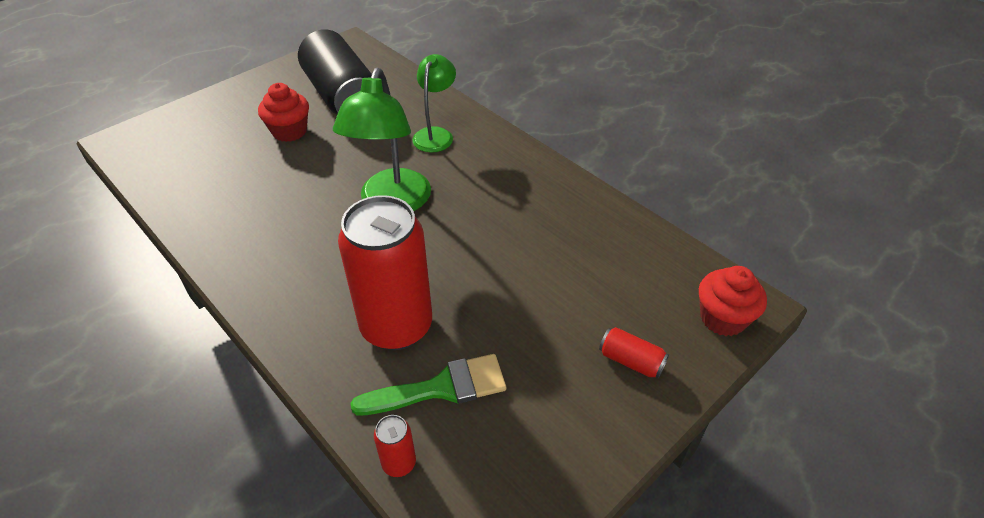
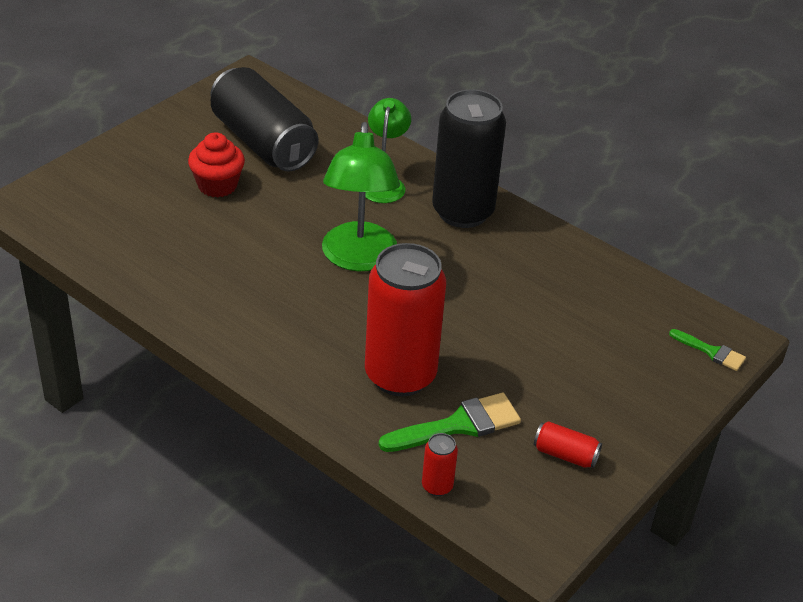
camera: 10 degrees left, 5 degrees down
(500, 163) = (462, 212): none -> black can
(631, 361) = (631, 392): red can -> red can (565, 454)
(722, 318) = (711, 352): red cupcake -> green brush

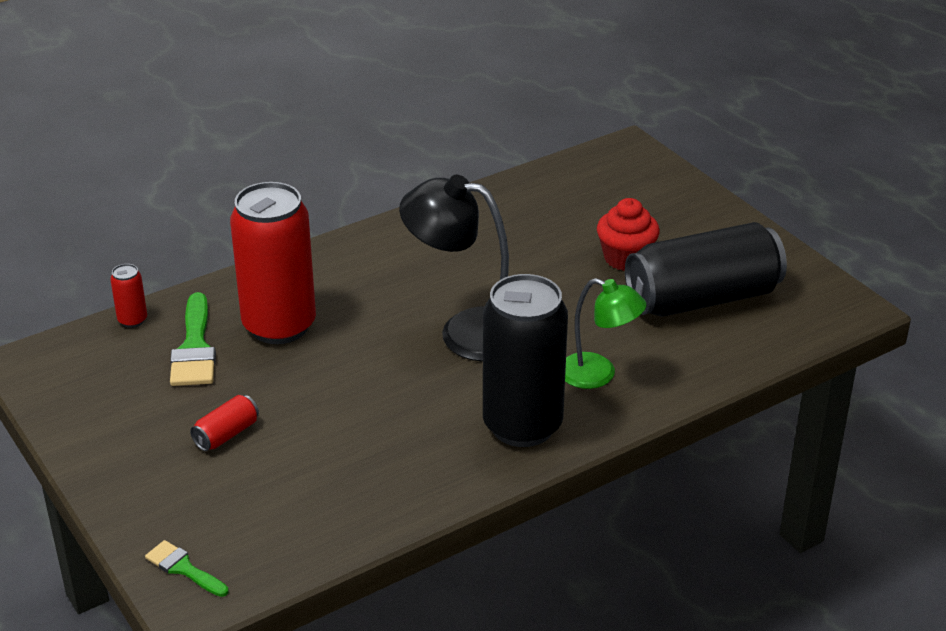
camera: 110 degrees right, 5 degrees down
(358, 259) = (466, 331): green lamp -> black lamp
(565, 454) = (114, 406): red can -> red can (226, 434)
(711, 352) = (183, 568): green brush -> green brush turned 75 degrees clockwise

